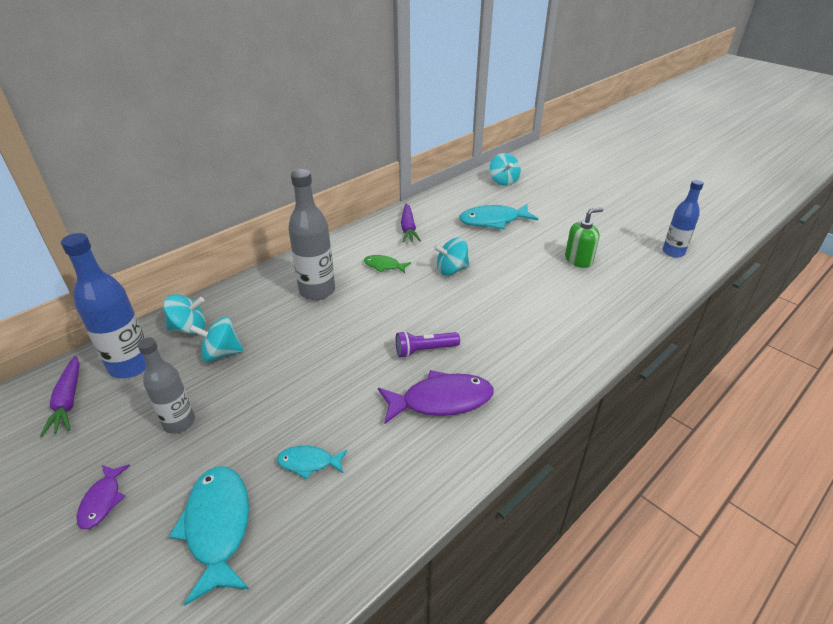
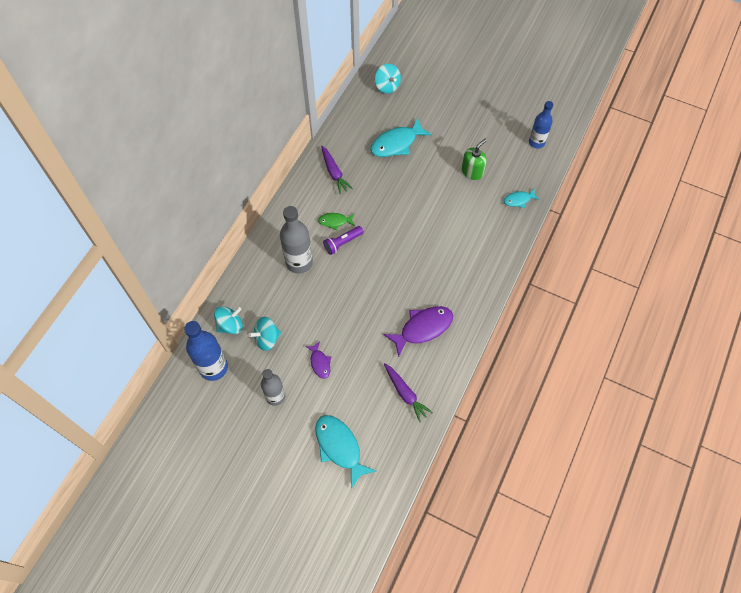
camera: 20 degrees left, 25 degrees up
(68, 401) = (194, 406): purple carrot -> purple carrot (405, 394)
(102, 501) = (268, 456): purple fish -> purple fish (320, 363)
(308, 463) = (366, 395): turquoise fish -> turquoise fish (518, 200)
(424, 350) = (397, 292): purple flashlight -> purple flashlight (342, 243)
(451, 270) = (385, 210): turquoise spinning top -> none

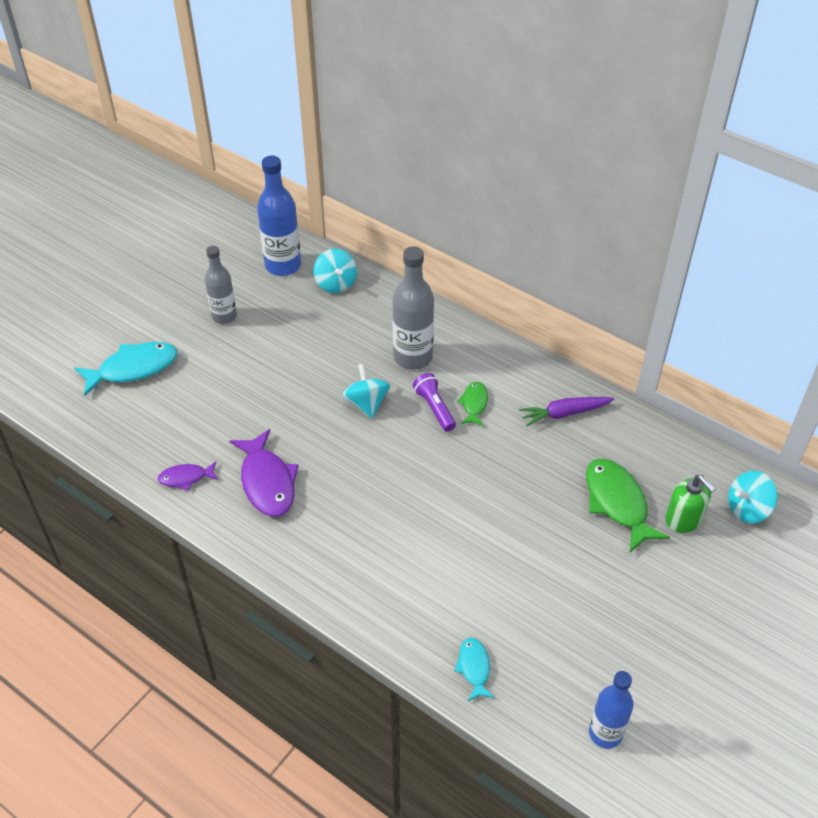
camera: 100 degrees right, 15 degrees down
(267, 338) = (306, 315): turquoise spinning top -> turquoise spinning top (367, 403)
(320, 363) = (254, 362): purple fish -> purple fish (186, 478)
(396, 143) = (617, 503): turquoise fish -> green fish
(405, 394) = (176, 445): purple carrot -> none
(472, 171) = (546, 605): green soap dispenser -> green soap dispenser (683, 519)

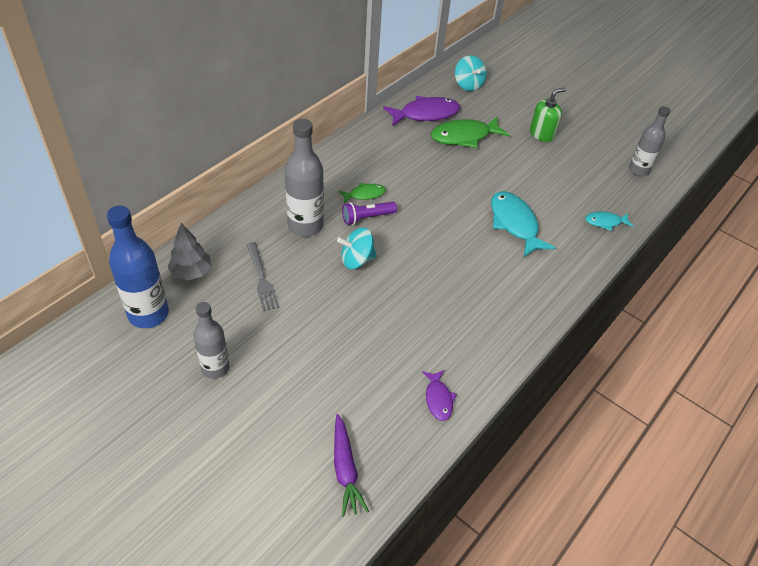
camera: 90 degrees left, 0 degrees up
(133, 368) = (280, 455): turquoise fish -> turquoise fish (514, 224)
(267, 482) = (444, 334): purple fish -> purple fish (425, 114)
(332, 333) = (262, 278): none -> grey fork
(336, 284) = (191, 272): turquoise spinning top -> grey tree
(474, 404) = (365, 194): green fish -> green fish turned 150 degrees clockwise
(564, 413) = (380, 148): purple carrot -> purple carrot (345, 469)
(605, 733) = (638, 170): blue bottle -> grey bottle
(683, 519) = (477, 111): green soap dispenser -> green soap dispenser (542, 134)

